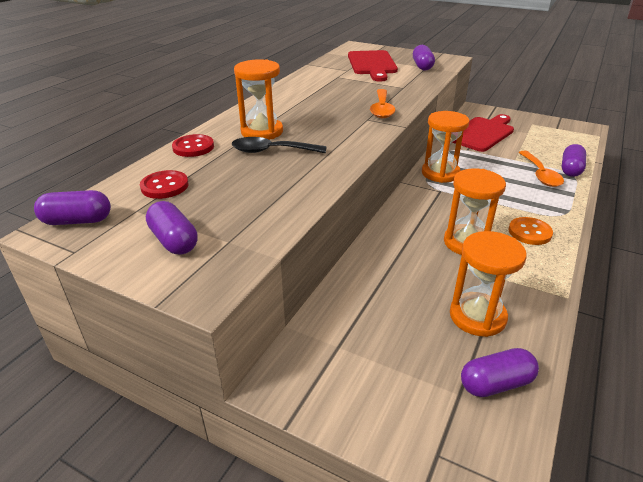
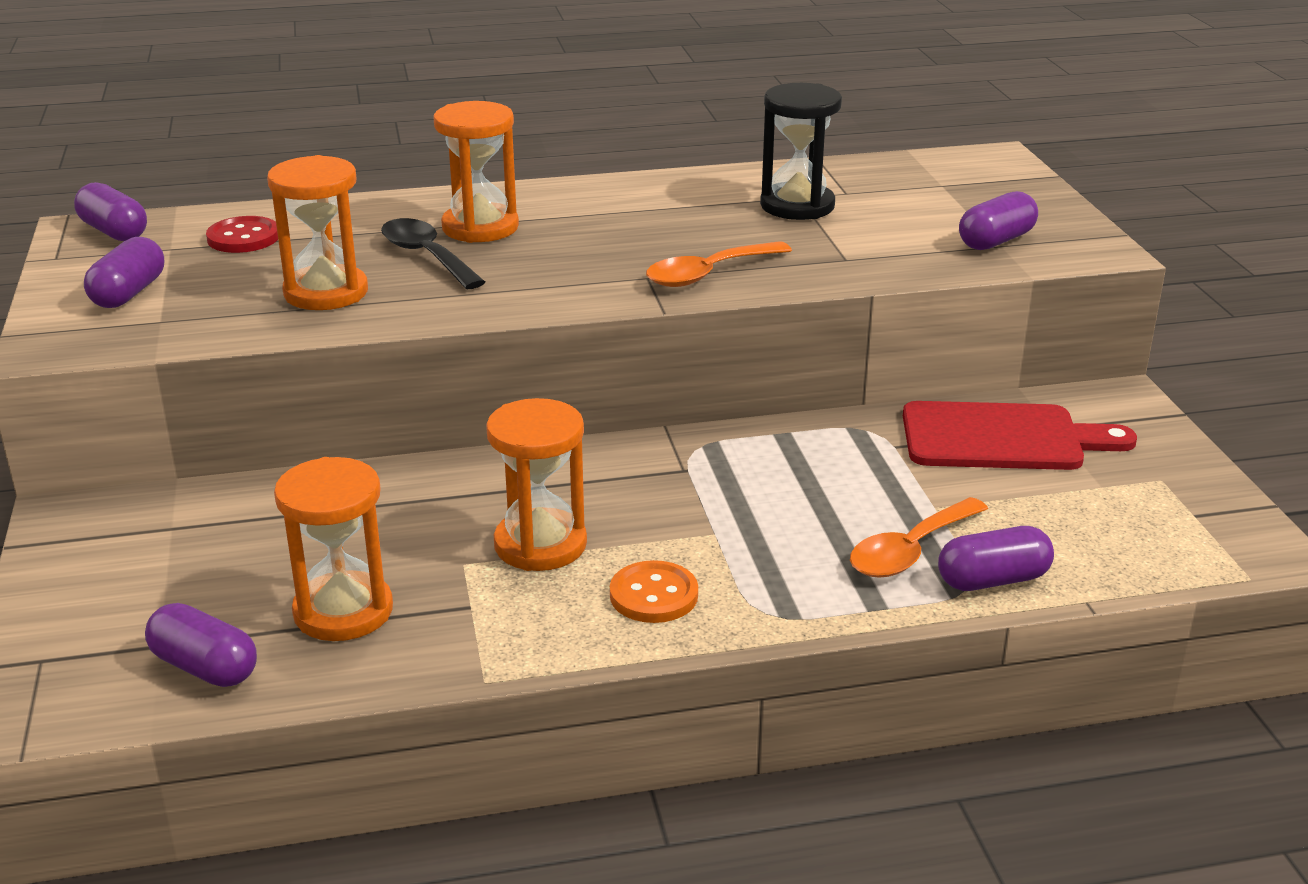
camera: 50 degrees right, 5 degrees down
(193, 147) = (368, 209): red button -> none
(345, 79) = (797, 206): none -> black hourglass
(372, 64) = (916, 200): red cutting board -> none
(440, 173) = (751, 449): orange hourglass -> orange hourglass (326, 292)

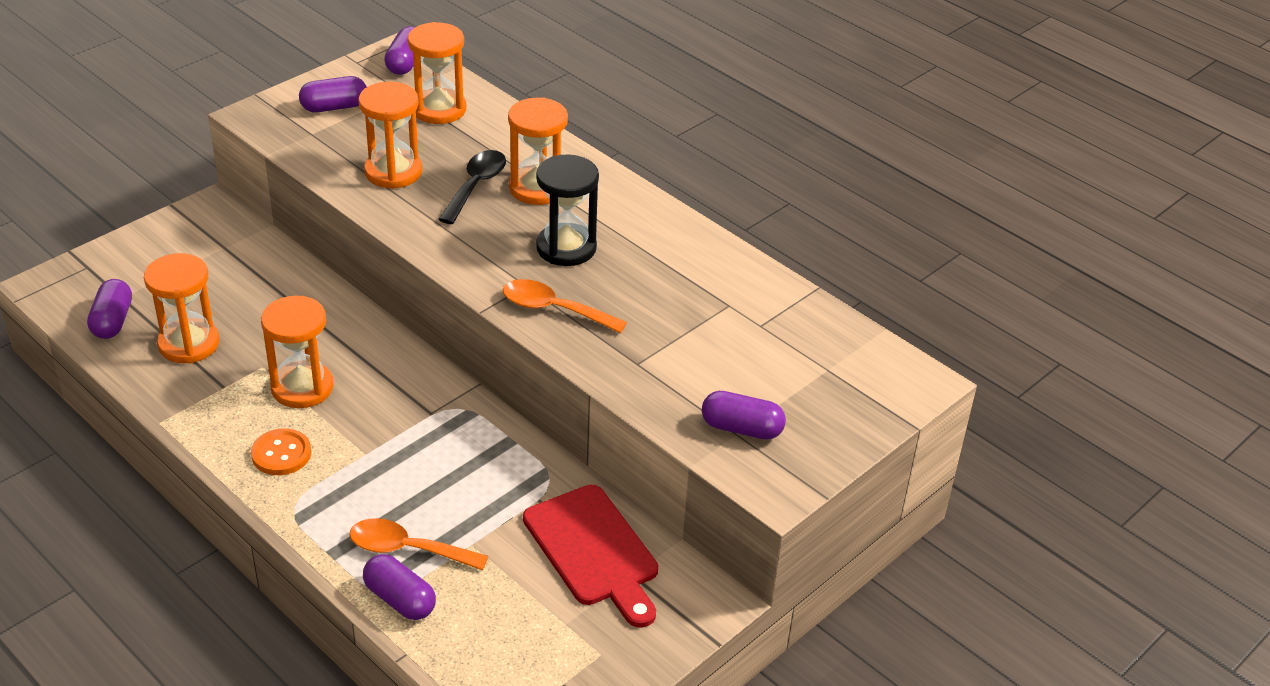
camera: 55 degrees right, 10 degrees up
(243, 238) = (439, 109): red button -> orange hourglass
(797, 206) = (710, 310): black hourglass -> black hourglass (566, 248)

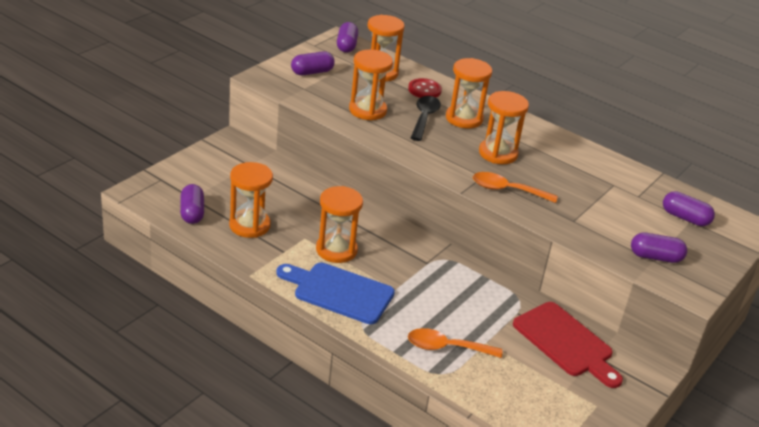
camera: 10 degrees left, 5 degrees down
(281, 454) = (339, 292): orange button -> blue cutting board
(400, 599) = (454, 379): purple capsule -> purple capsule (685, 218)
(496, 139) = (424, 90): none -> red button
(566, 248) = (498, 153): black hourglass -> orange hourglass

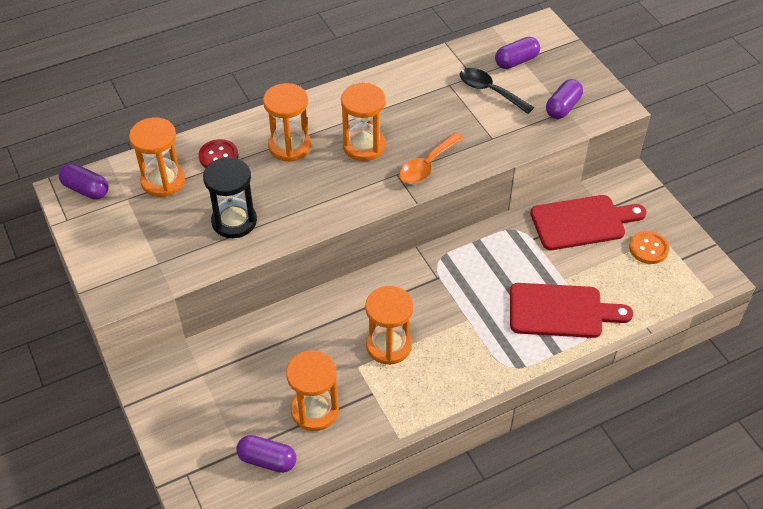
camera: 60 degrees left, 15 degrees up
(312, 72) = (127, 243): purple capsule -> none
(339, 292) = (454, 367): blue cutting board -> none
(367, 110) = (234, 221): orange hourglass -> black hourglass
(424, 118) = (273, 178): black spoon -> black spoon (490, 91)
(447, 347) = (561, 311): orange spoon -> red cutting board
(572, 397) = (648, 248): none -> orange button

